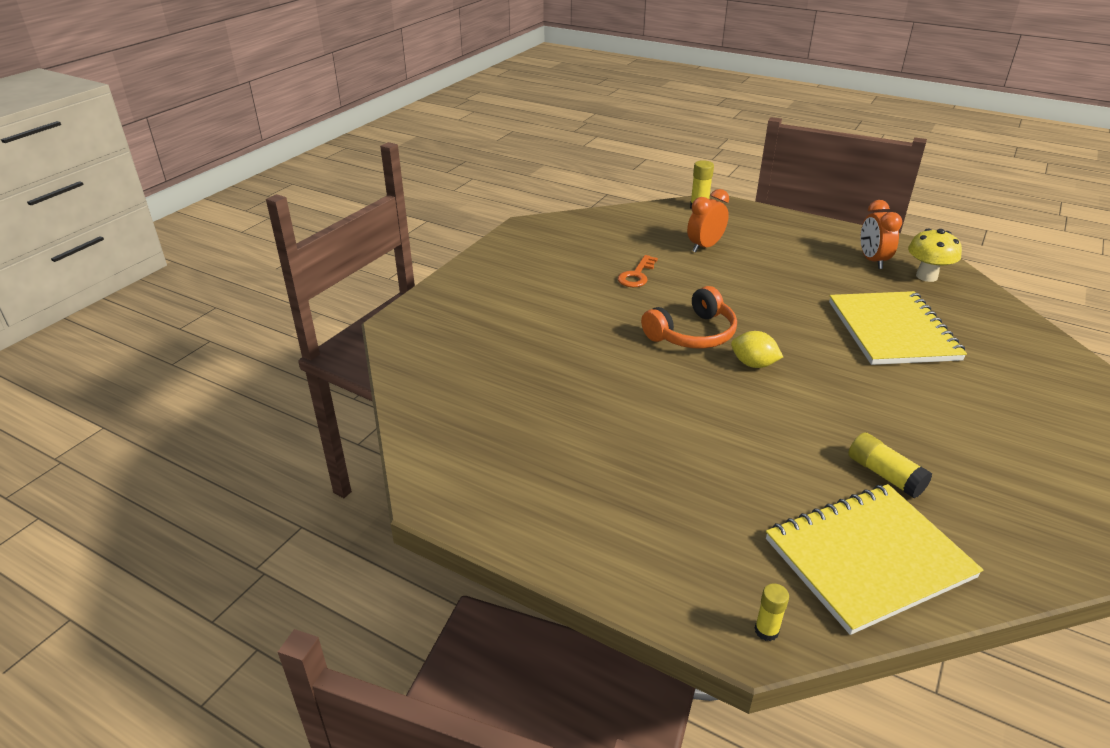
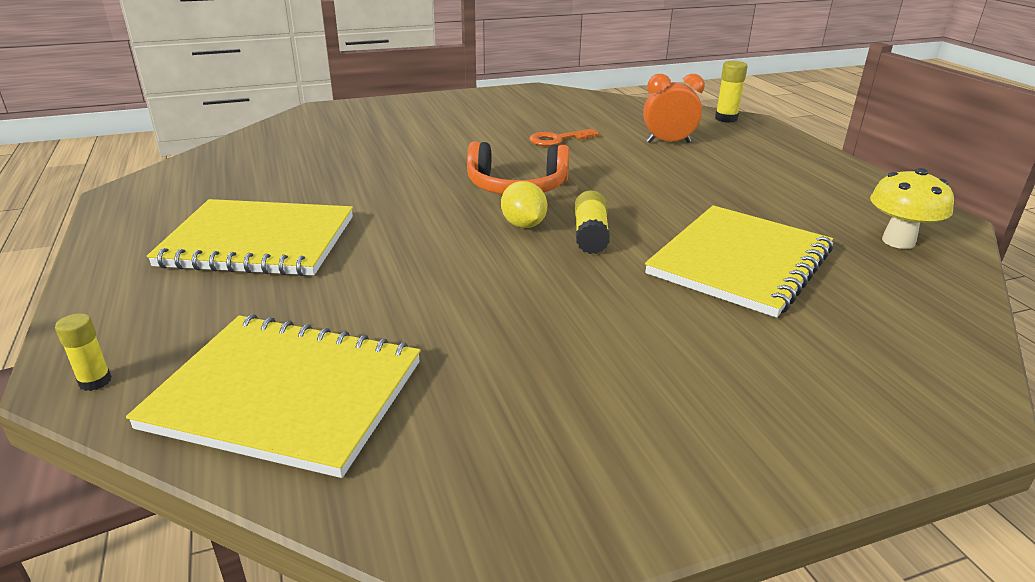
camera: 40 degrees right, 5 degrees down
(633, 474) = (258, 241): none -> yellow notebook
(872, 261) = (848, 207): orange clock -> none
(884, 475) = (455, 352): yellow glue stick -> yellow glue stick (590, 235)

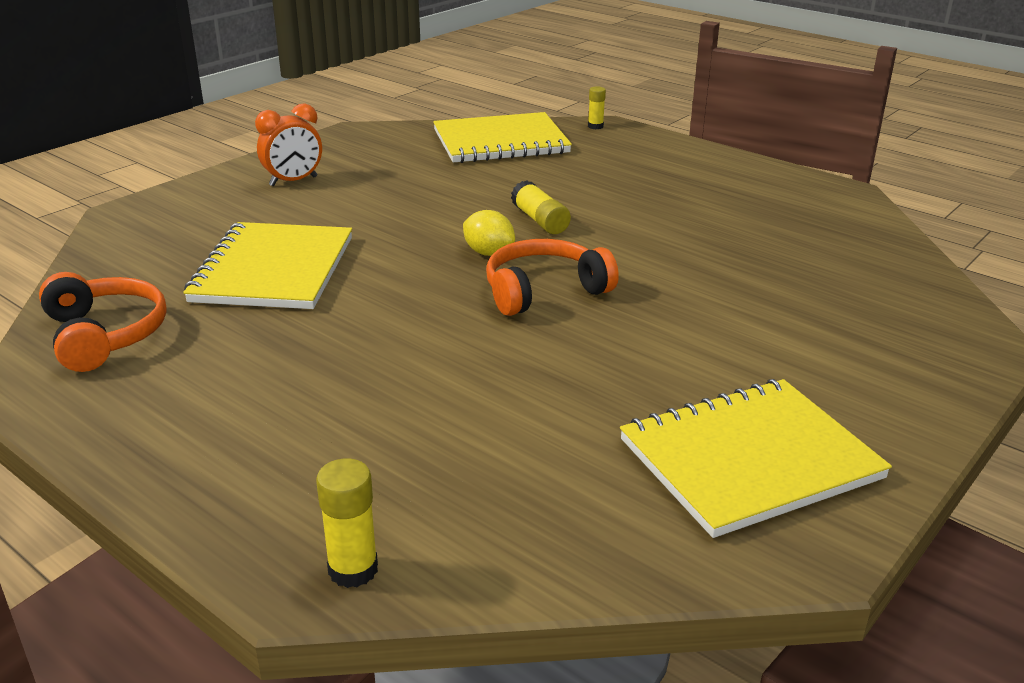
camera: 150 degrees right, 0 degrees up
(258, 241) = (663, 189): yellow notebook -> yellow notebook (749, 459)
(558, 139) = (589, 388): orange key -> none
(590, 235) = (421, 259): yellow glue stick -> yellow glue stick (540, 220)
(668, 142) = (426, 438): orange clock -> orange clock (293, 181)
(898, 241) = (105, 335): yellow mushroom -> orange headphones

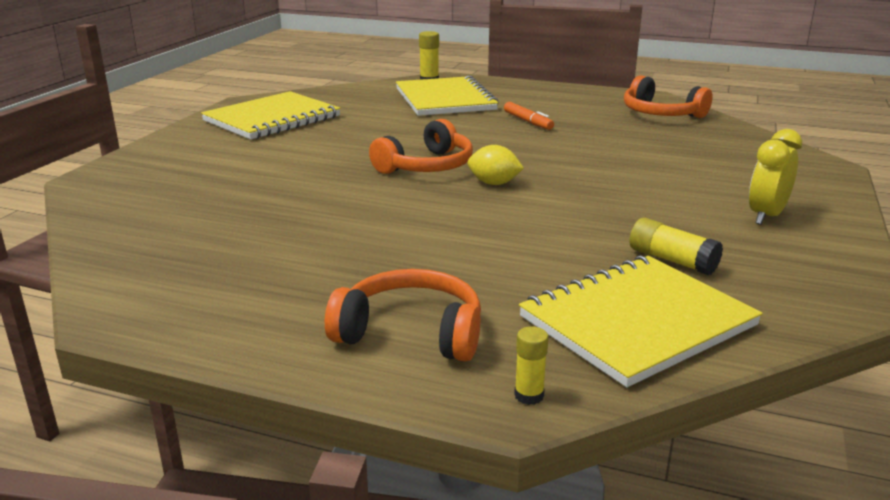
camera: 160 degrees right, 5 degrees down
(274, 269) = (634, 151): yellow notebook -> yellow notebook (445, 99)
(293, 181) = (766, 216): orange clock -> yellow clock
(323, 356) = (528, 121): none -> orange marker
(540, 220) = (476, 216): yellow glue stick -> yellow glue stick (672, 260)
(643, 156) = (411, 332): none -> orange headphones

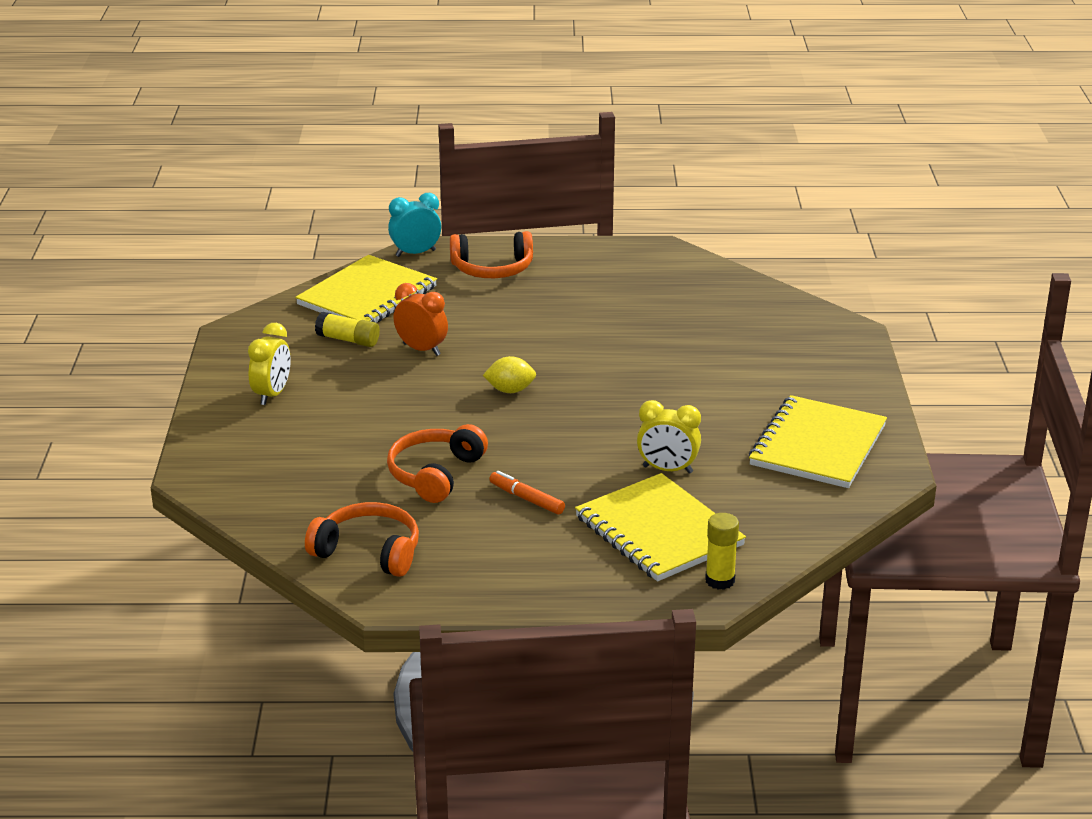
camera: 160 degrees right, 5 degrees up
(404, 121) = (667, 470): none -> yellow clock
(427, 166) = (584, 401): orange headphones -> orange headphones (435, 474)
(529, 395) = (415, 253): yellow glue stick -> turquoise clock
(575, 234) = (421, 349): none -> orange clock

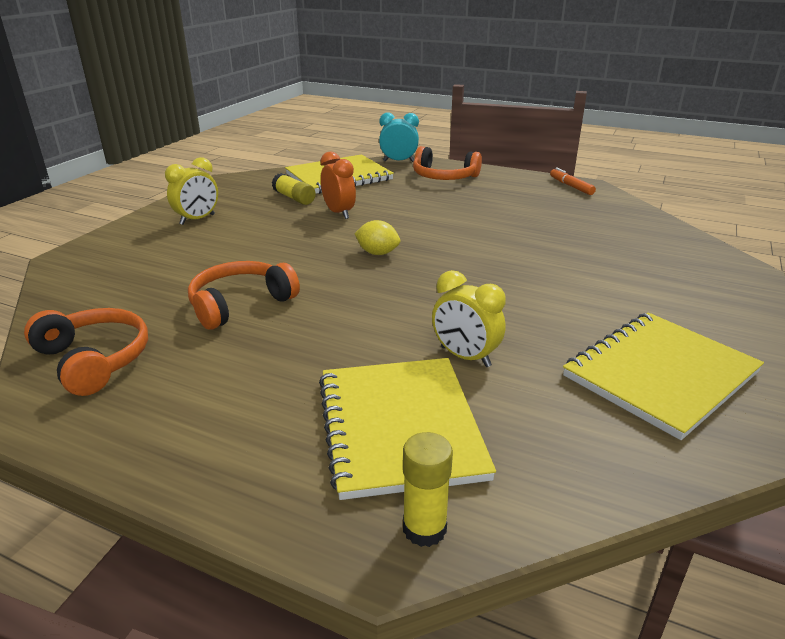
camera: 25 degrees right, 0 degrees up
(526, 499) = (295, 349): orange marker -> orange marker (571, 186)

